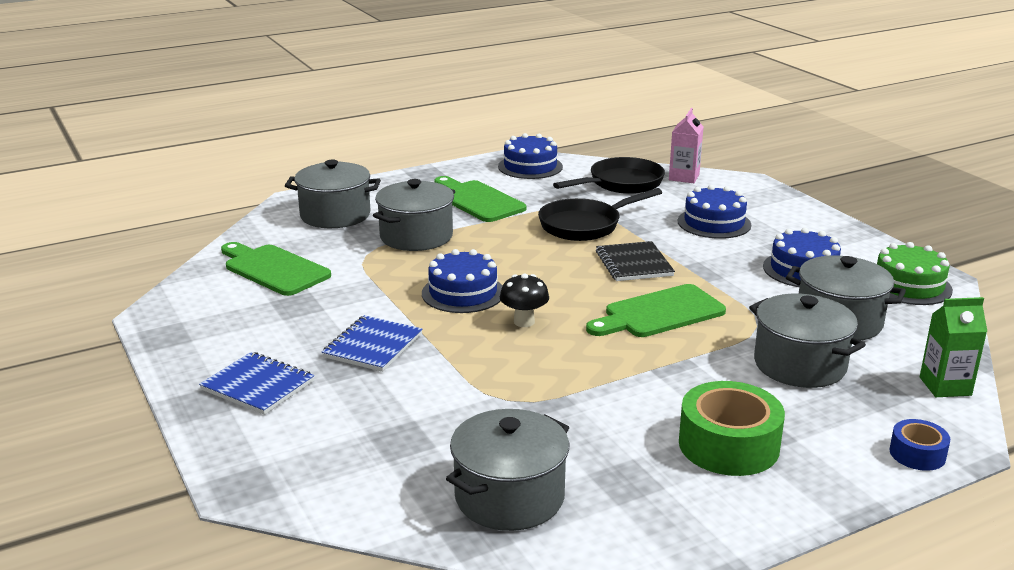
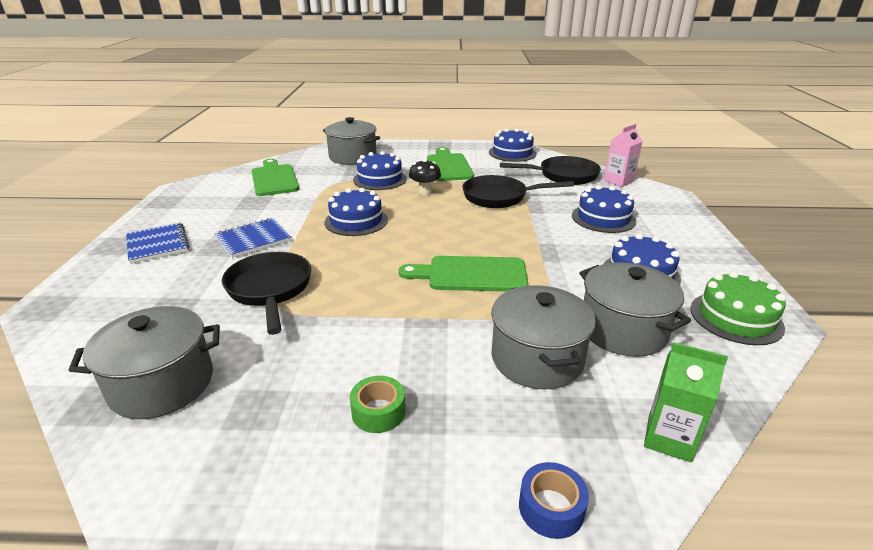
camera: 30 degrees right, 5 degrees up
(416, 236) = (380, 179): grey pot -> blue cake
(479, 388) = (270, 290): none -> black pan
(524, 322) = (366, 252): black mushroom -> black mushroom (425, 192)
(633, 264) = (500, 232): black notebook -> none
(728, 445) = (378, 412): green tape -> green tape, size x0.53

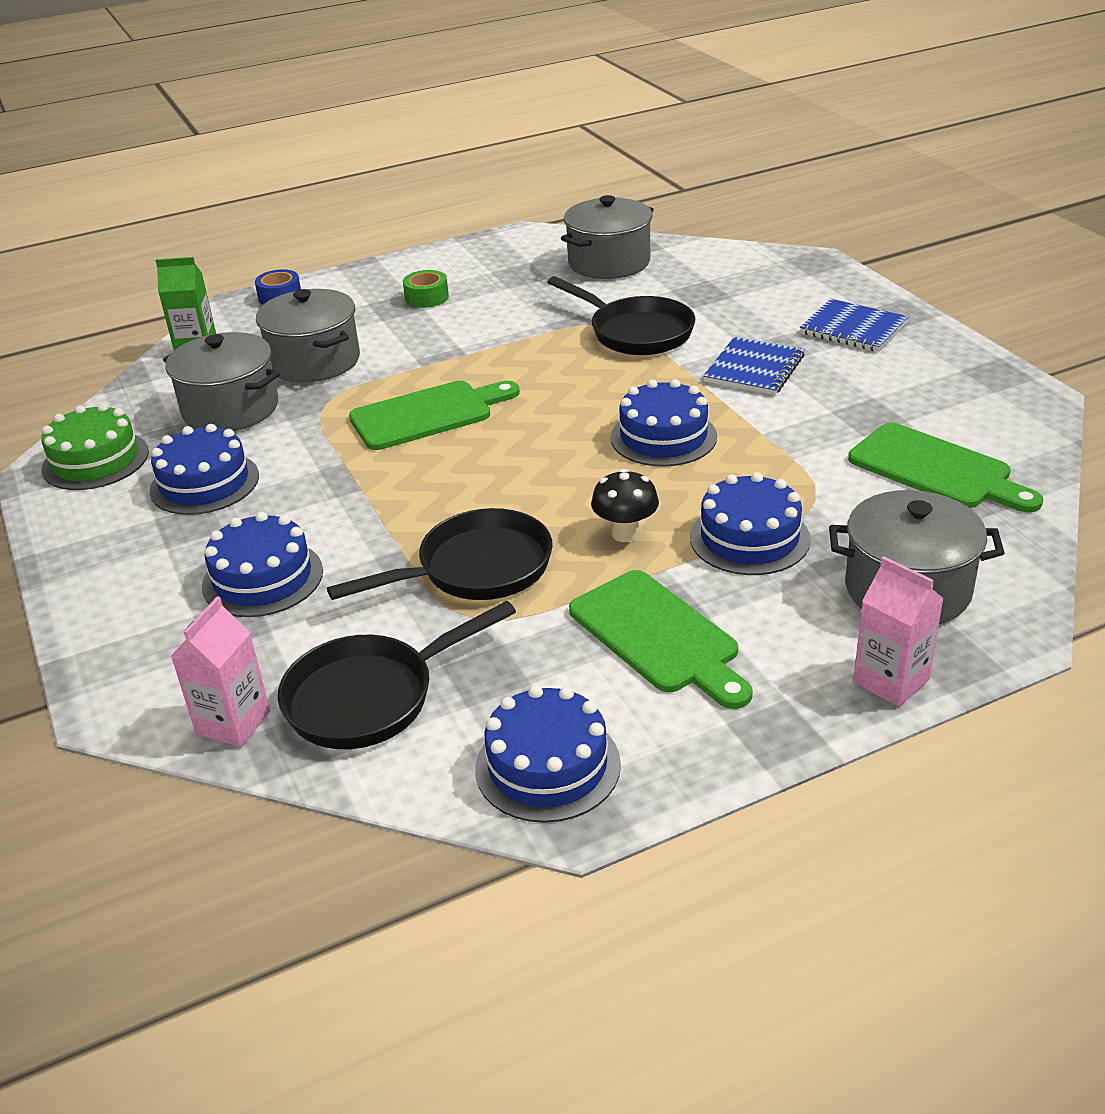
camera: 155 degrees right, 5 degrees up
(393, 145) = (891, 681): none -> pink carton

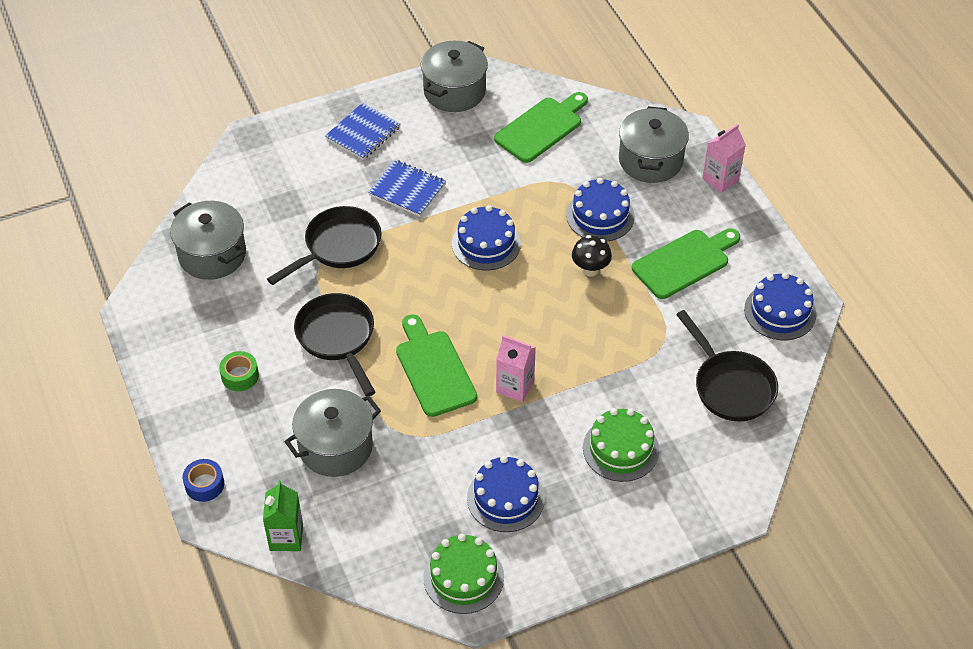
camera: 90 degrees left, 15 degrees up
(231, 409) = (401, 496): grey pot -> grey pot (454, 91)
(233, 723) = (750, 447): pink carton -> pink carton (515, 387)
(262, 578) = (620, 449): blue cake -> green cake
(475, 569) = (619, 341): black pan -> black pan (337, 338)

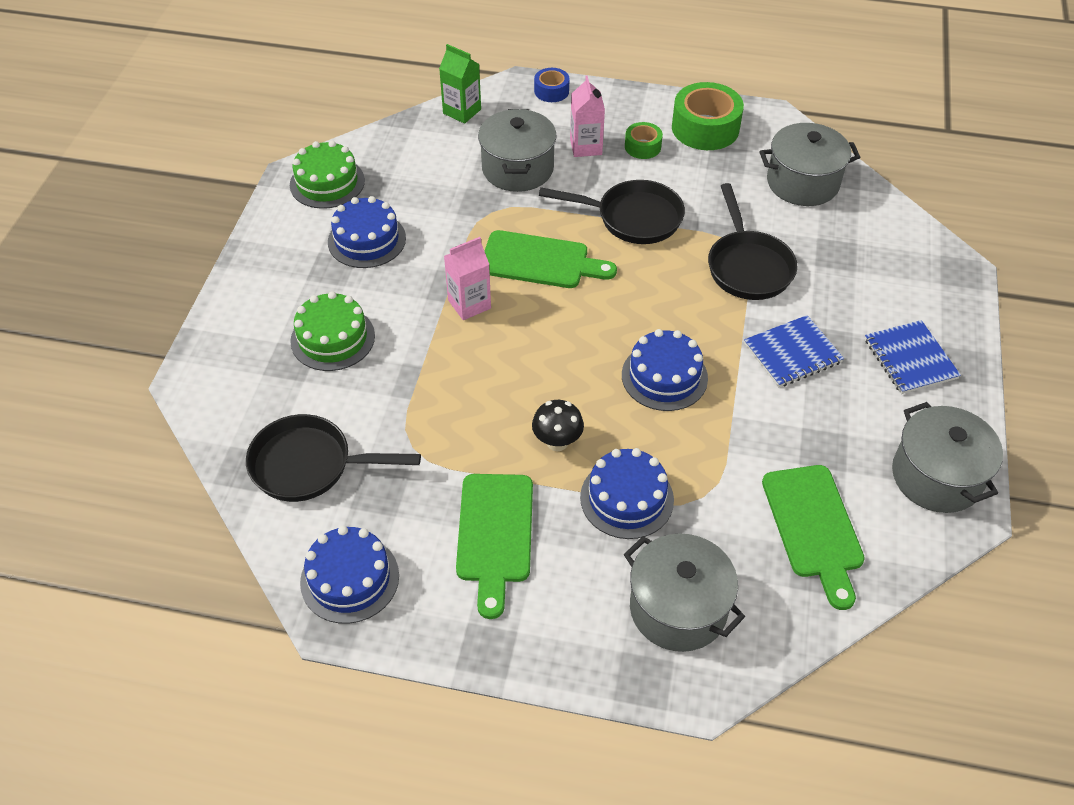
camera: 125 degrees right, 0 degrees up
(182, 346) = (705, 128): none -> green tape
(720, 179) = (589, 665): pink carton -> pink carton (586, 147)

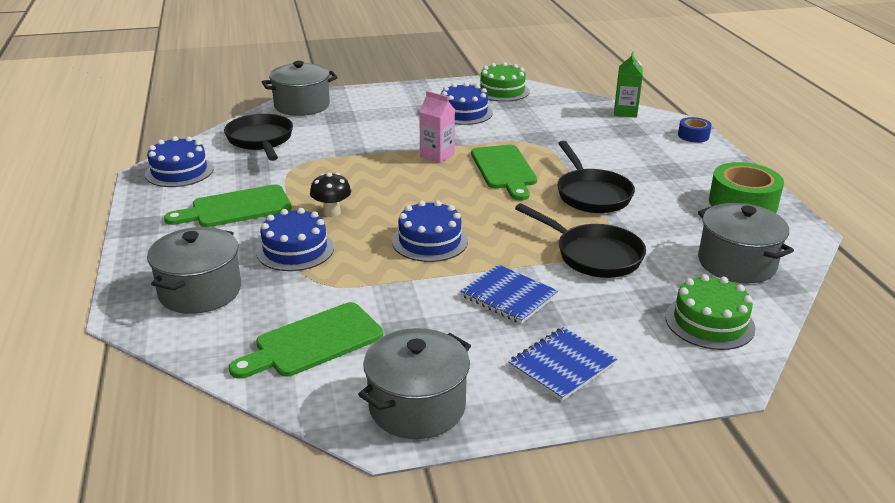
camera: 65 degrees right, 20 degrees down
(332, 338) = (368, 123): green cake -> green cake (709, 322)
(517, 169) = (591, 142): grey pot -> grey pot (302, 106)
(586, 147) = (648, 160): pink carton -> none
(642, 147) = (680, 182): green tape -> none
(748, 266) = (593, 255): black pan -> black pan turned 105 degrees counterclockwise

